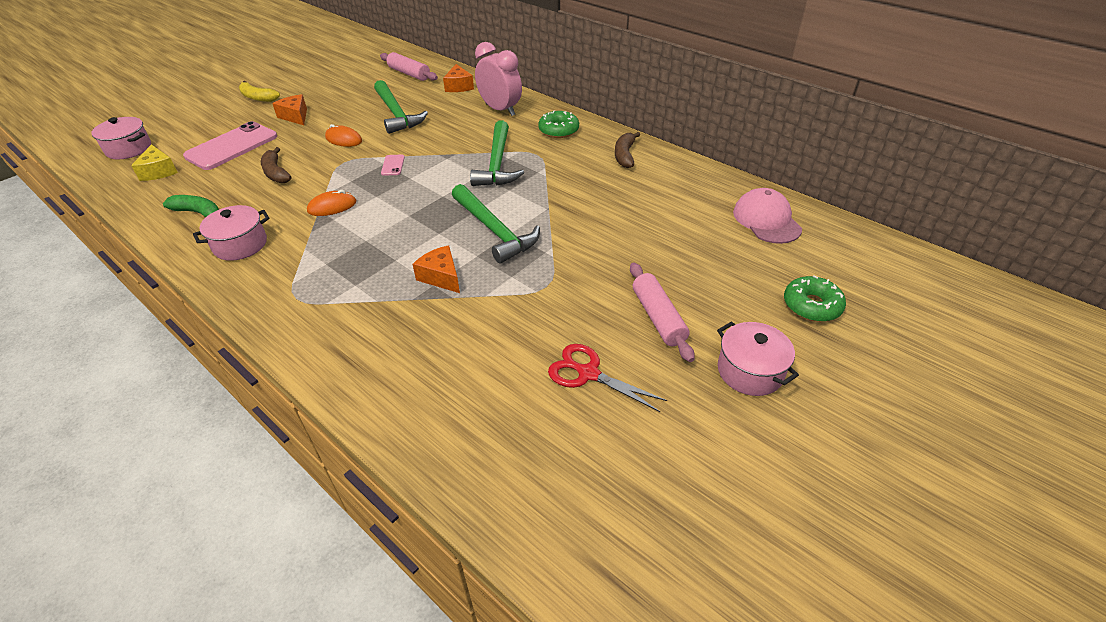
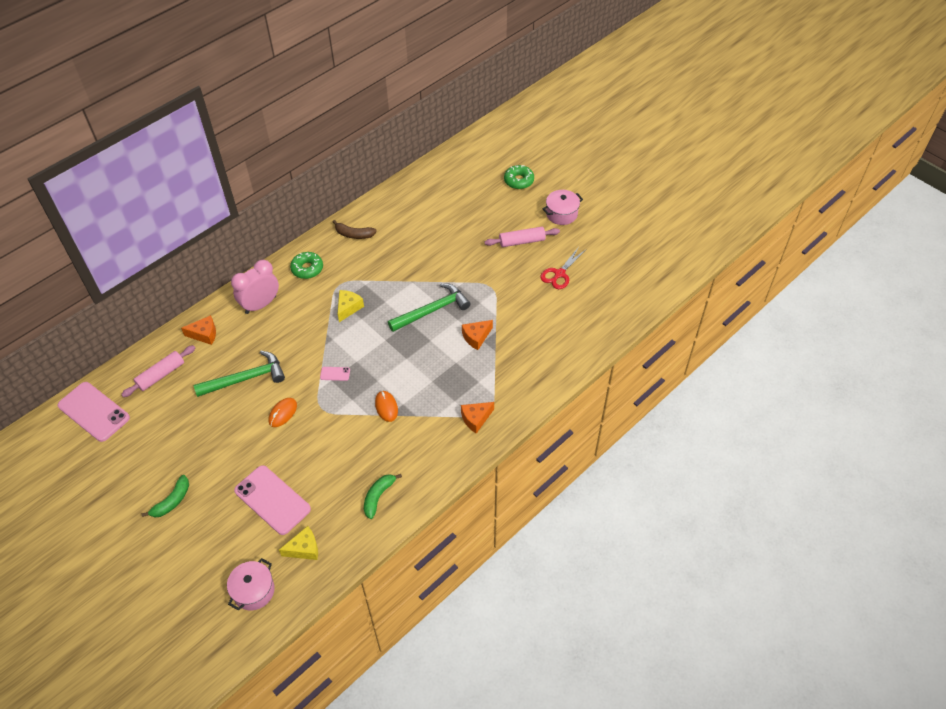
camera: 85 degrees left, 10 degrees up
(240, 245) = (425, 457): pink pot -> none
(258, 97) = (172, 501): yellow banana -> green banana
(276, 173) = (328, 454): brown banana -> none
(295, 116) = (226, 459): orange cheese -> orange cheese (476, 419)
(372, 53) = (94, 412): none -> pink phone
(497, 164) = (348, 308): green hammer -> yellow cheese
(766, 220) = (443, 180): pink cap -> none

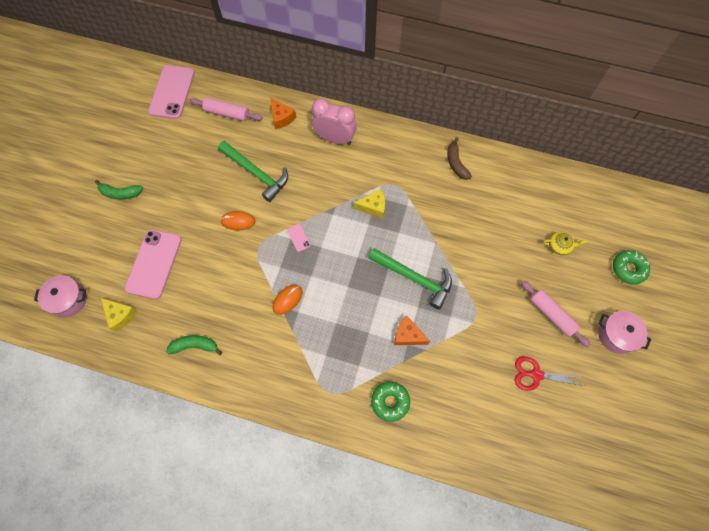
camera: 60 degrees right, 15 degrees up
(307, 269) = (394, 150): green donut -> green donut (390, 402)
(473, 209) = (559, 246): none -> yellow teapot
(476, 419) = (316, 386): orange cheese -> none

